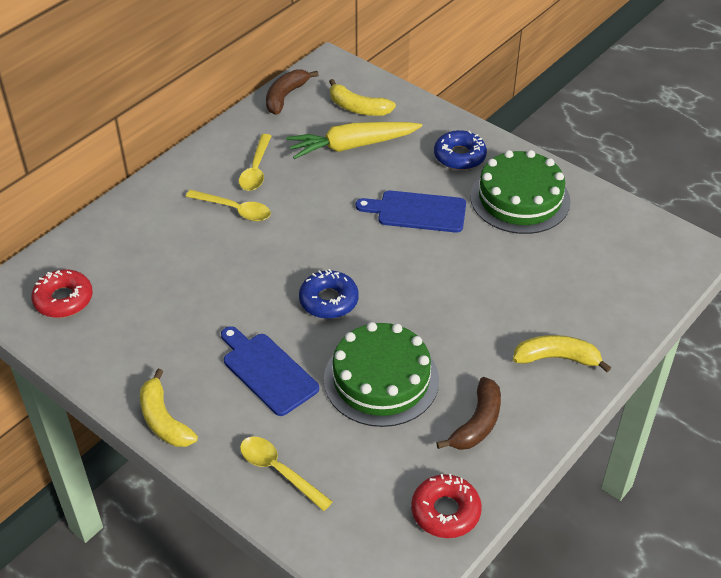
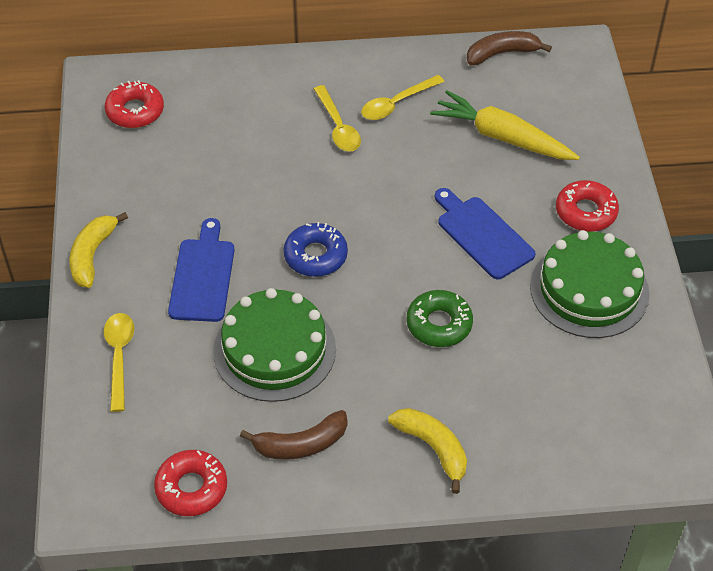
camera: 45 degrees right, 5 degrees up
(358, 108) = (552, 105): yellow banana -> none
(459, 156) = (586, 212): blue donut -> red donut
(462, 283) = (439, 324): none -> green donut

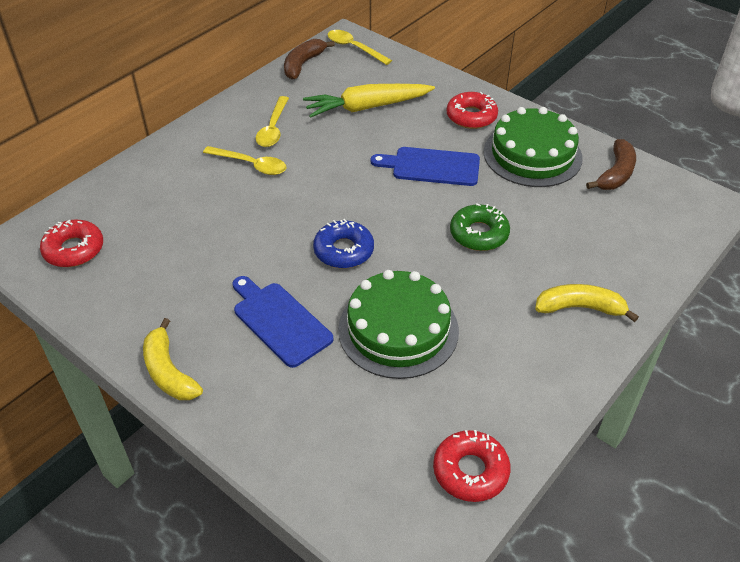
camera: 45 degrees left, 5 degrees down
(119, 357) = (289, 426): yellow spoon -> yellow spoon (354, 48)
(301, 444) = (500, 375): brown banana -> brown banana (615, 174)

